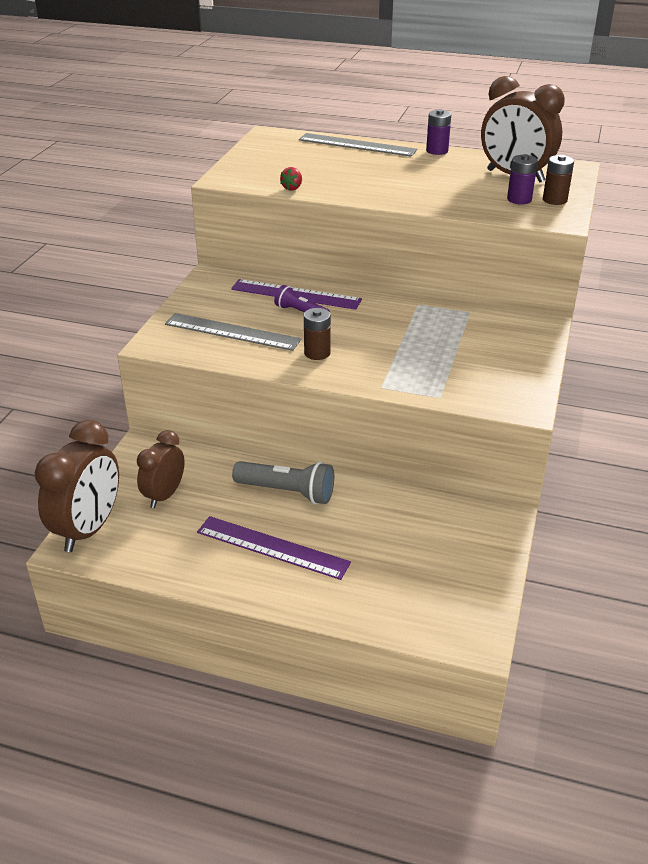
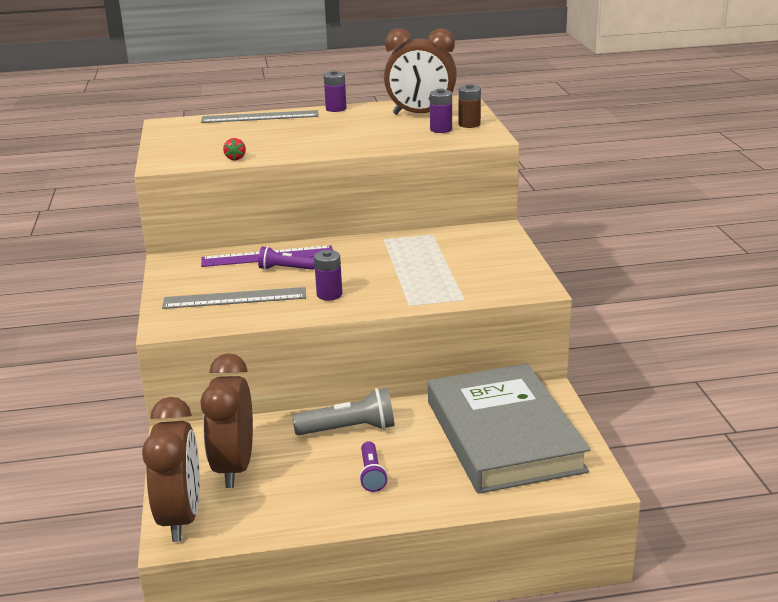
camera: 25 degrees left, 10 degrees down
(164, 495) = (234, 467): brown clock -> brown clock, size x1.58
(272, 547) = (372, 474): purple ruler -> purple flashlight
(317, 353) = (329, 295): brown battery -> purple battery
(423, 551) = (503, 435): none -> grey book

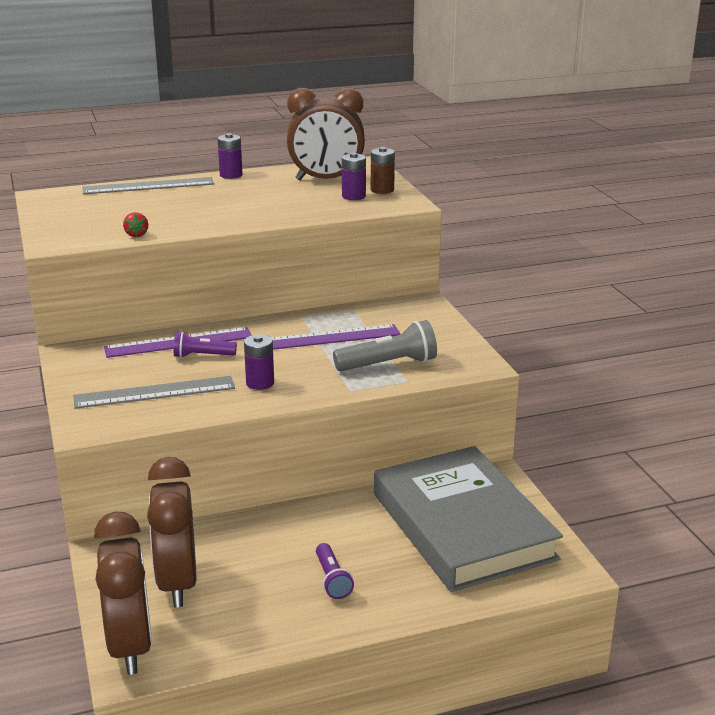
camera: 10 degrees left, 0 degrees up
(349, 429) = (295, 530): grey flashlight -> grey flashlight (388, 364)
(402, 258) = (328, 338): none -> purple ruler

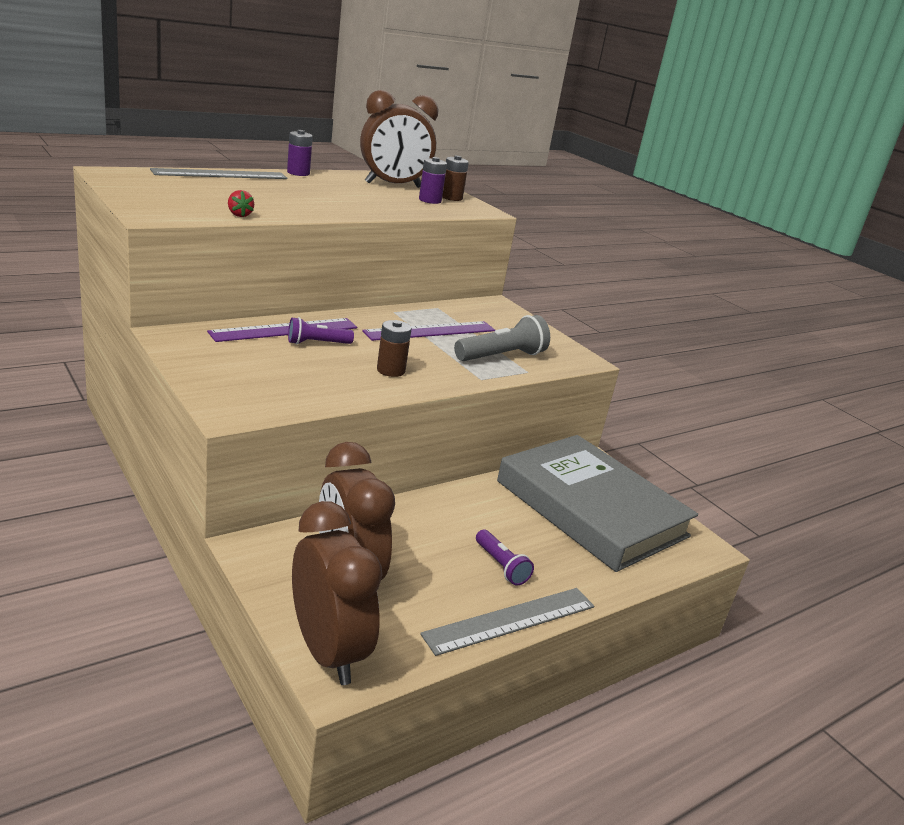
camera: 20 degrees left, 0 degrees up
(154, 392) = (287, 377): grey ruler -> grey ruler (510, 620)
(260, 383) = (391, 370): purple battery -> brown battery

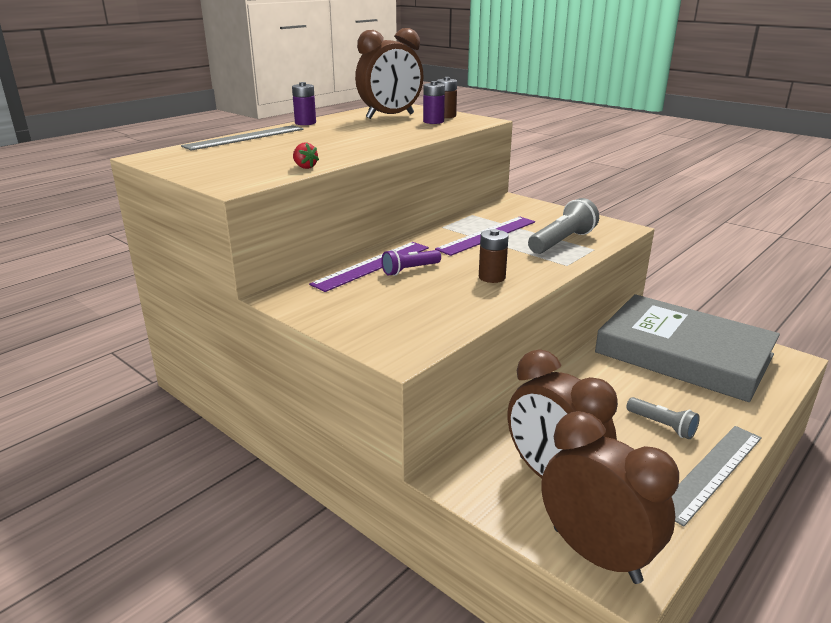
camera: 10 degrees left, 0 degrees up
(501, 566) = (662, 425): purple flashlight -> grey flashlight

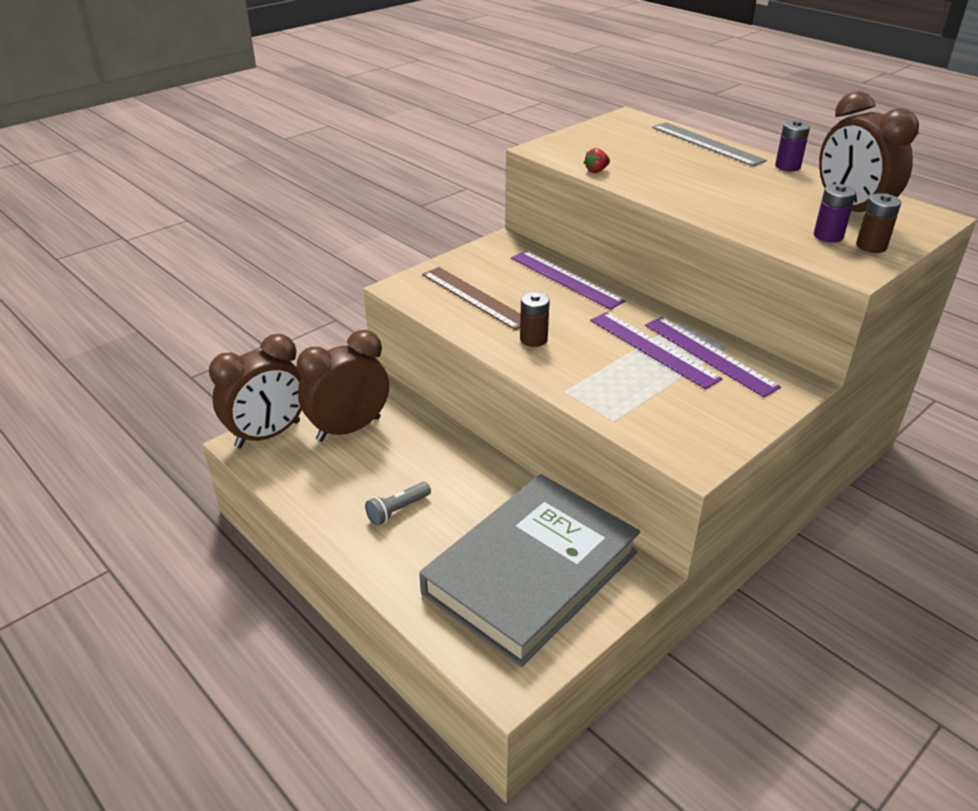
camera: 95 degrees right, 10 degrees up
(410, 270) = (554, 297): purple flashlight -> none
(417, 307) = (475, 297): none -> brown ruler
(488, 219) = (709, 355): none -> purple ruler
(562, 241) = (636, 399): grey flashlight -> none
(711, 472) = (326, 522): grey ruler -> none

